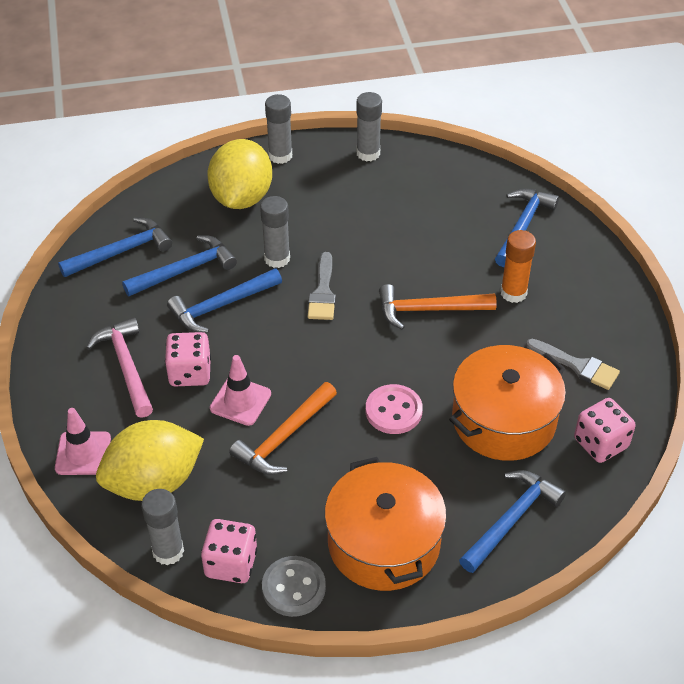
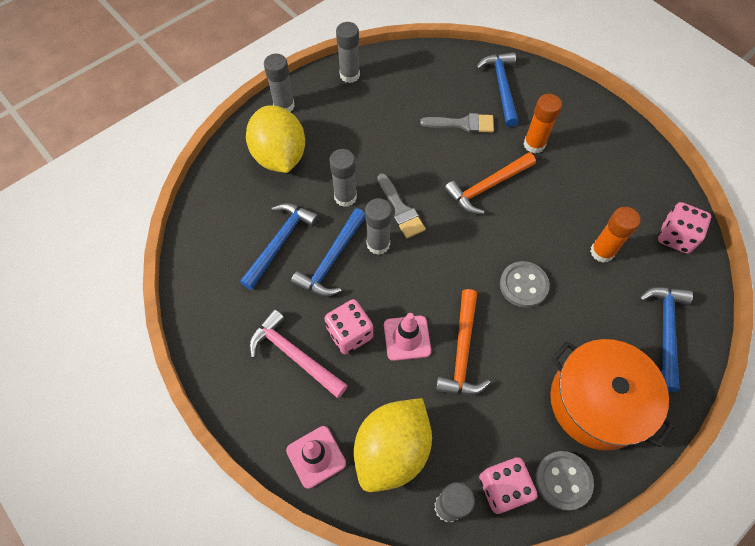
camera: 30 degrees left, 15 degrees up
(121, 251) = (215, 251): blue hammer -> none
(276, 312) = (378, 244): none -> grey glue stick
(393, 411) = (523, 285): pink button -> grey button
(503, 420) = (602, 252): orange pot -> orange glue stick
(577, 366) = (617, 182): grey brush -> grey brush (463, 124)

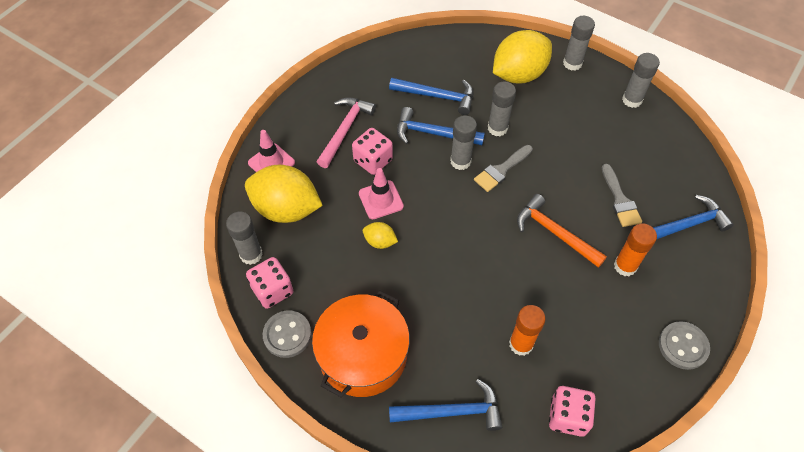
camera: 75 degrees right, 5 degrees down
(462, 352) = (380, 241): orange hammer -> yellow lemon
(523, 285) = (459, 279): grey button -> grey button (683, 346)

